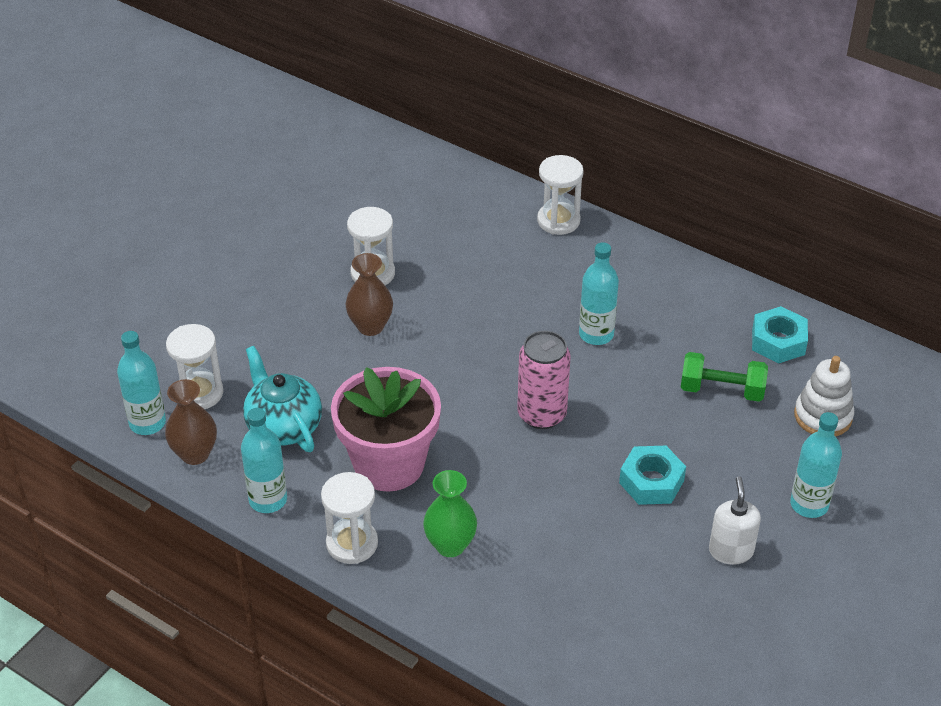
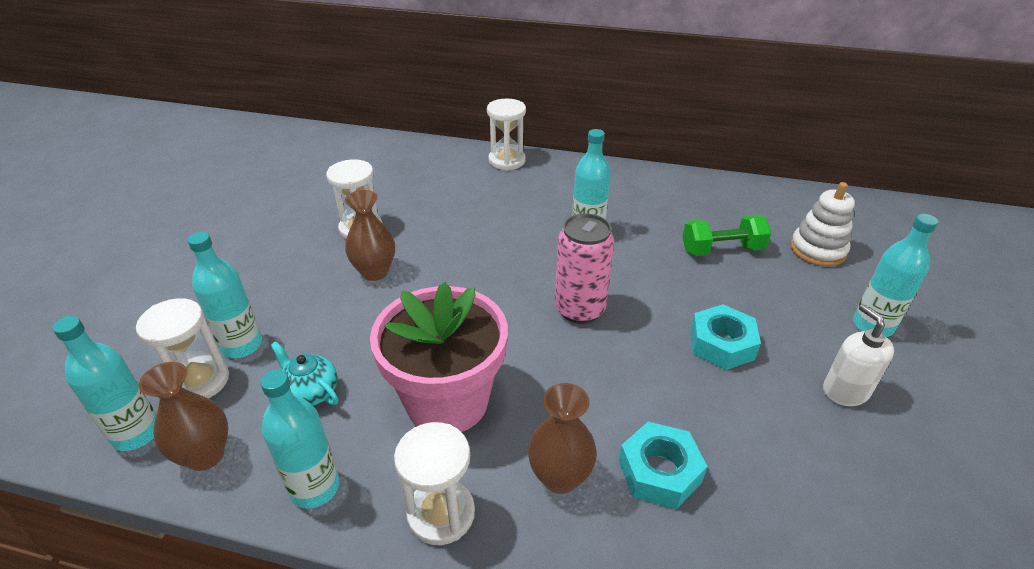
camera: 20 degrees left, 5 degrees down
(237, 369) = (242, 345): none -> turquoise bottle
(283, 426) = (311, 392): turquoise teapot -> turquoise teapot, size x0.61
(450, 545) = (560, 477): green vase -> brown vase
(778, 341) = (736, 205): turquoise nut -> turquoise nut (659, 471)

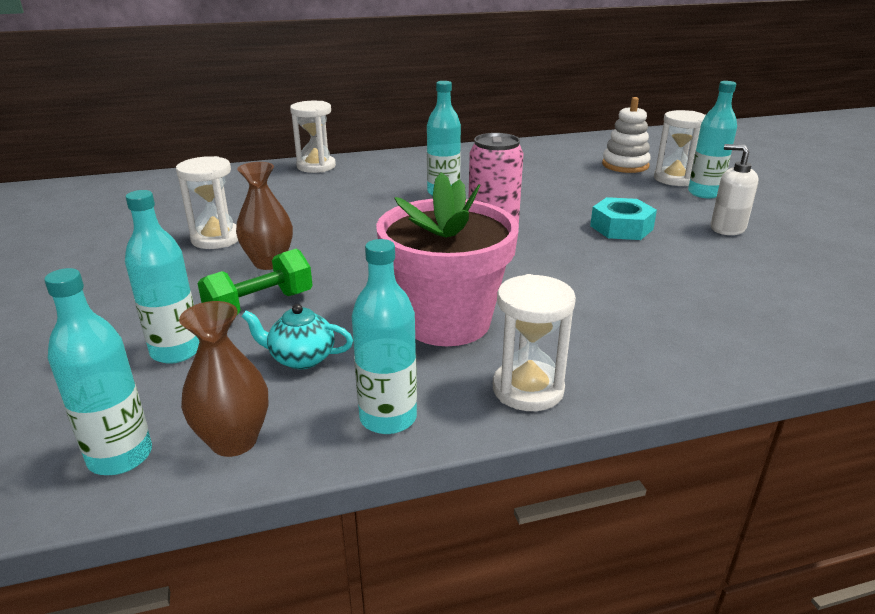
camera: 30 degrees left, 10 degrees down
(200, 381) = (156, 392): white hourglass -> white hourglass (674, 179)
(560, 477) = (596, 334): brown vase -> none
(659, 471) = (663, 305): turquoise nut -> none
(722, 250) = (560, 179): green dumbbell -> green dumbbell (260, 306)

